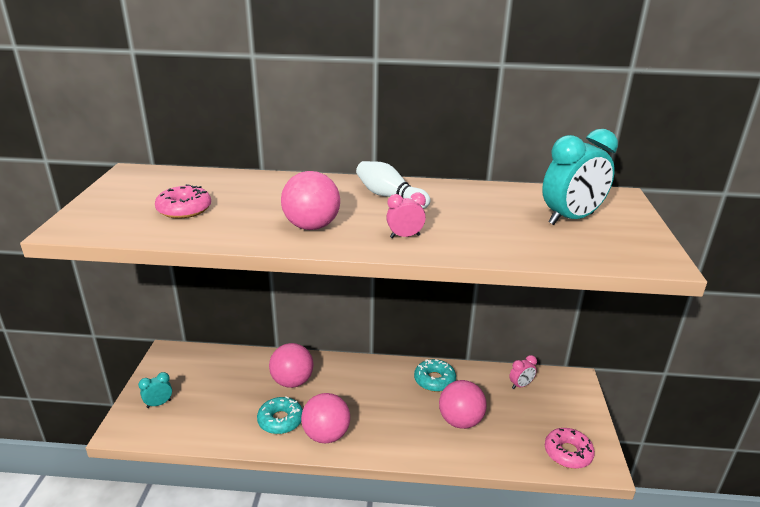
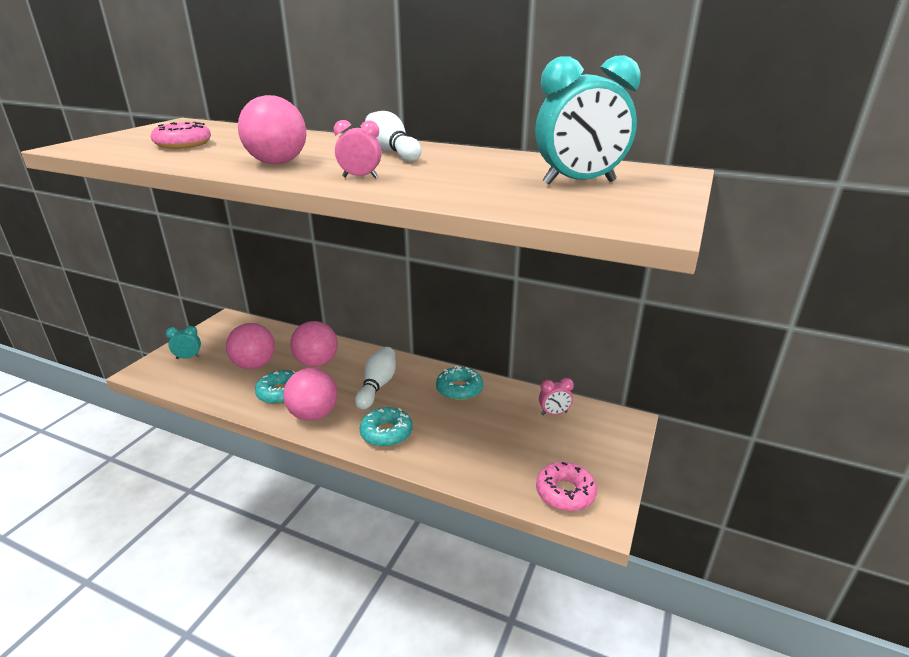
camera: 20 degrees right, 0 degrees up
(363, 393) = (377, 386): none -> white bowling pin
(401, 436) = (386, 433): none -> turquoise donut
(460, 421) = (460, 432): pink ball -> pink ball (254, 365)

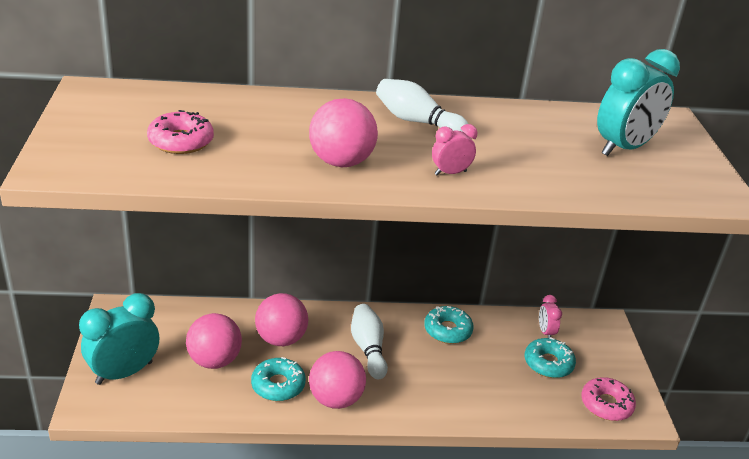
camera: 30 degrees left, 5 degrees up
(188, 357) = (124, 373): turquoise clock -> turquoise clock, size x2.04
(386, 433) = (421, 396): turquoise donut -> turquoise donut (548, 363)
(554, 413) = (545, 332): pink clock -> pink clock turned 120 degrees clockwise

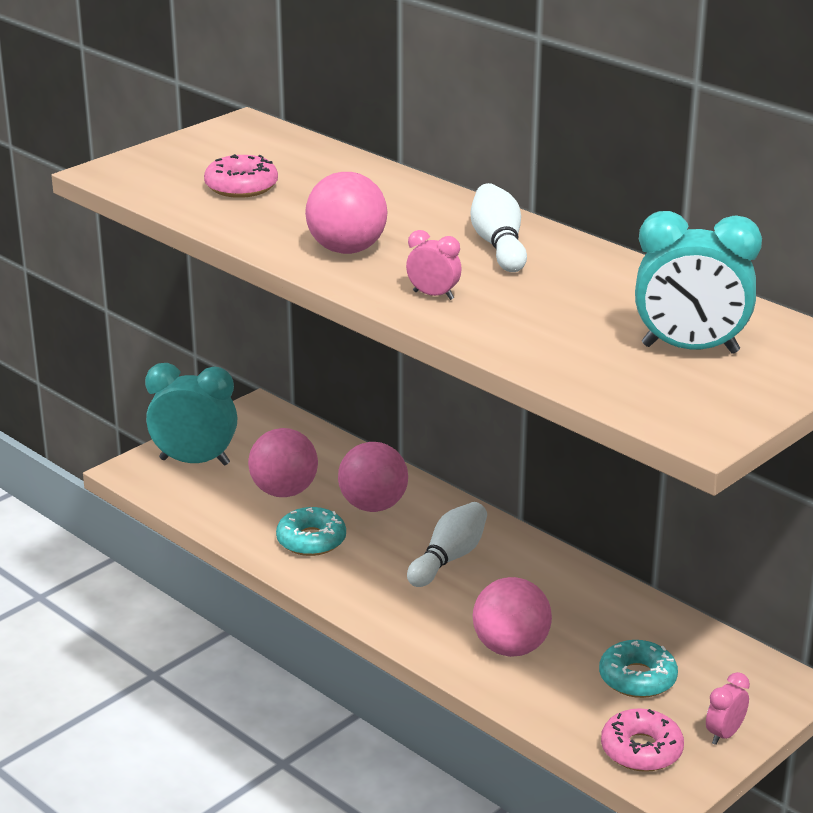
camera: 50 degrees right, 5 degrees down
(336, 399) = (347, 580): pink ball -> pink ball (511, 648)
(447, 330) = (567, 588): turquoise donut -> none
(545, 332) = (689, 651): pink clock -> pink clock (724, 734)

